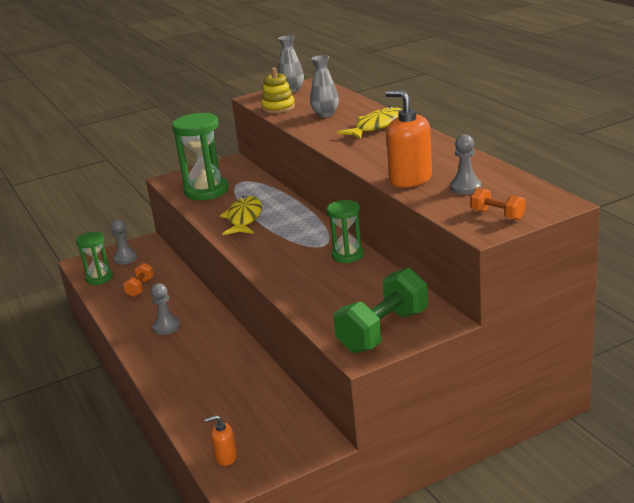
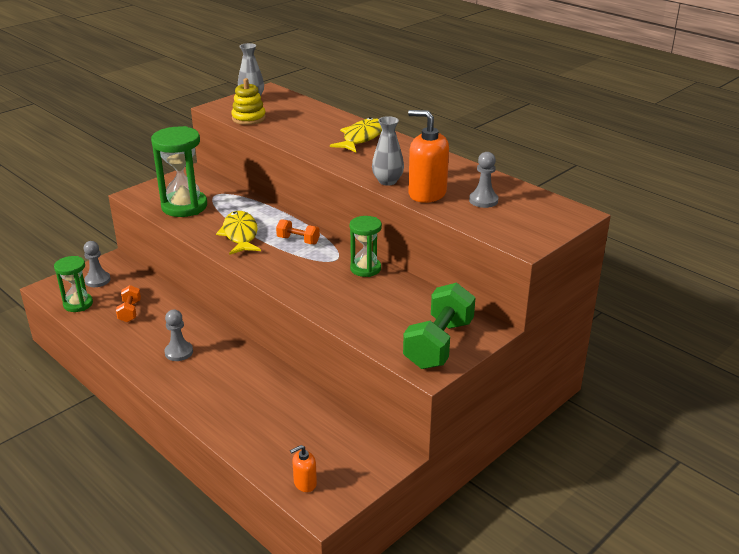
camera: 20 degrees left, 5 degrees up
(325, 114) = (302, 125): grey vase -> grey vase (387, 181)
(497, 215) = (528, 227): orange dumbbell -> orange dumbbell (298, 240)

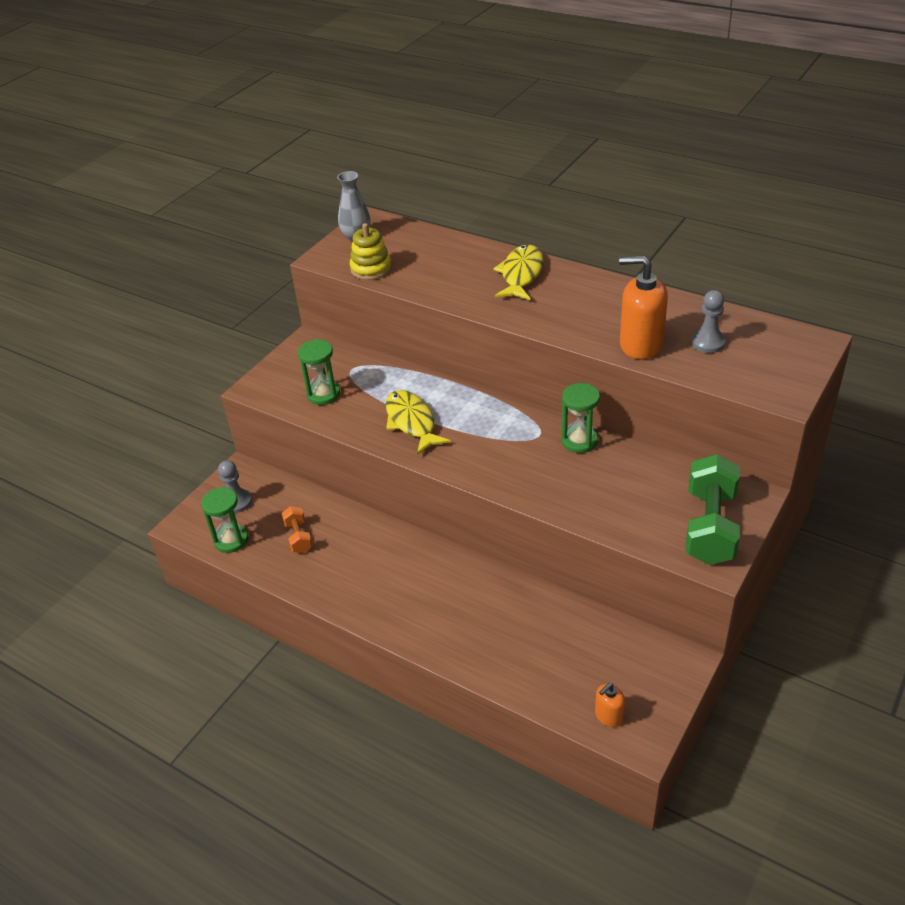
camera: 10 degrees left, 10 degrees up
(179, 352) = (385, 580): grey pawn -> none
(184, 206) = (323, 394): green hourglass -> green hourglass, size x0.61
(298, 240) = (483, 417): orange dumbbell -> none
(387, 181) = (586, 335): grey vase -> none

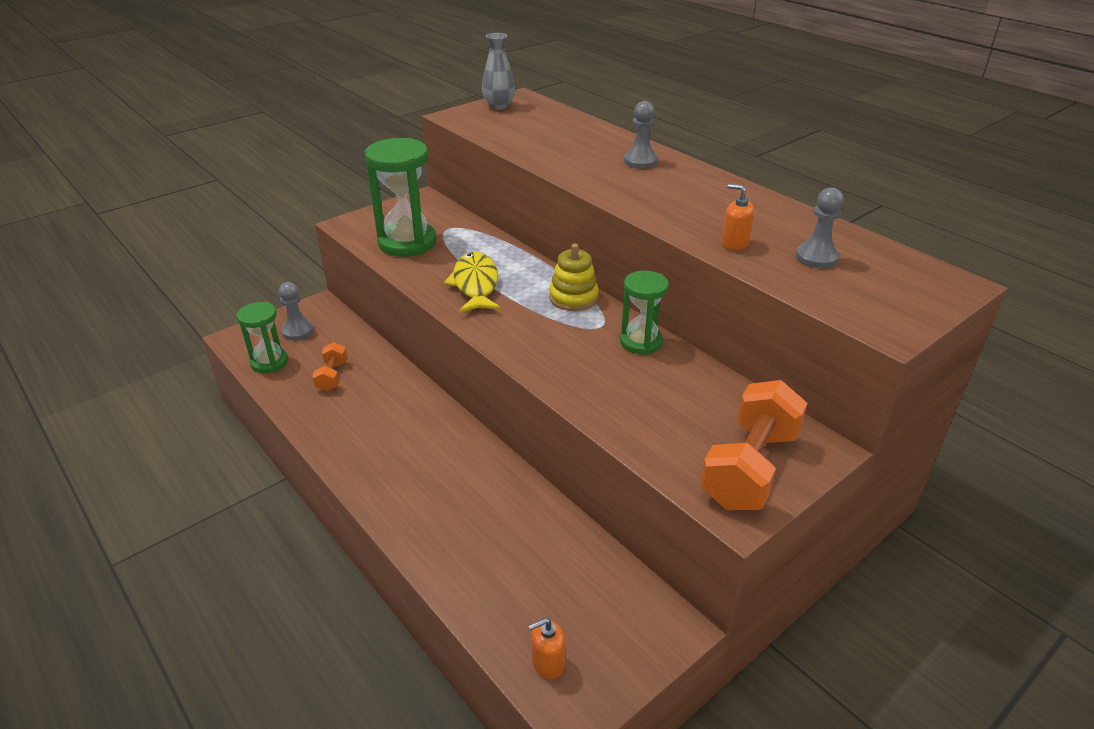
camera: 15 degrees right, 5 degrees down
(323, 394) = (407, 243): green hourglass -> green hourglass, size x1.65
(371, 269) = (493, 131): yellow stacking toy -> yellow stacking toy (573, 298)
(521, 274) = (640, 161): yellow fish -> grey pawn
(640, 345) = (734, 243): orange soap dispenser -> orange soap dispenser, size x0.51
(710, 527) = (749, 468): green dumbbell -> orange dumbbell

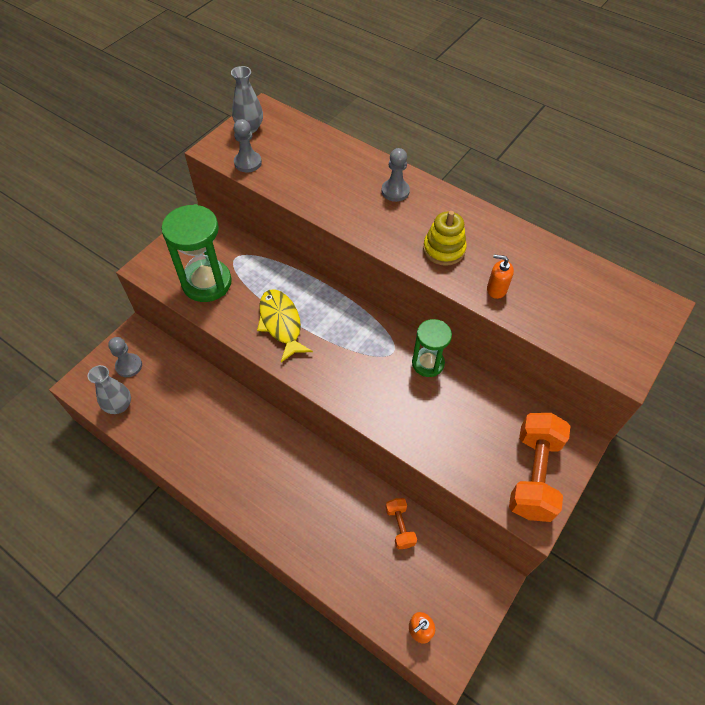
camera: 15 degrees left, 20 degrees up
(269, 362) = (119, 405): green hourglass -> grey vase
(332, 376) = (177, 409): orange dumbbell -> orange dumbbell (400, 526)
(573, 298) = (363, 323): yellow stacking toy -> yellow stacking toy (444, 249)
(816, 257) = (559, 295): grey pawn -> grey pawn (248, 163)

